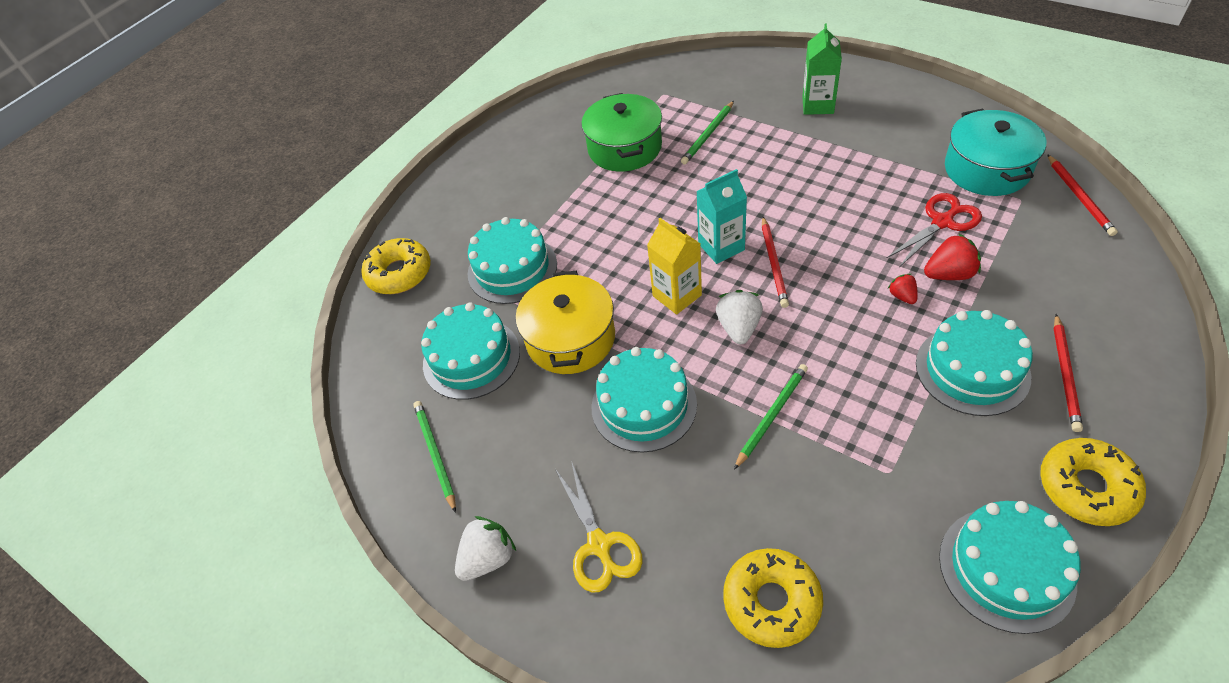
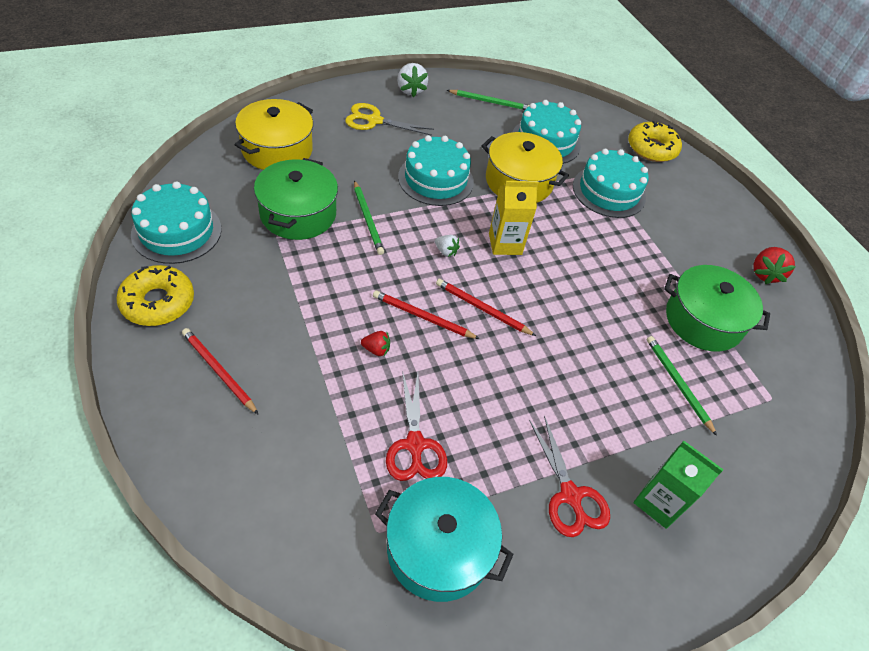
camera: 110 degrees right, 0 degrees up
(721, 247) = (528, 295): turquoise carton -> none
(739, 328) = (446, 251): white strawberry -> white strawberry, size x0.58
(771, 601) = (277, 150): yellow donut -> yellow pot
(839, 480) = (298, 214): none -> green pot
(868, 138) = (570, 495): none -> red scissors
(949, 274) = (363, 395): red strawberry -> red strawberry (764, 274)
(972, 370) = (282, 329): turquoise cake -> none
(1079, 197) = (330, 584): red pencil -> red pencil (422, 317)

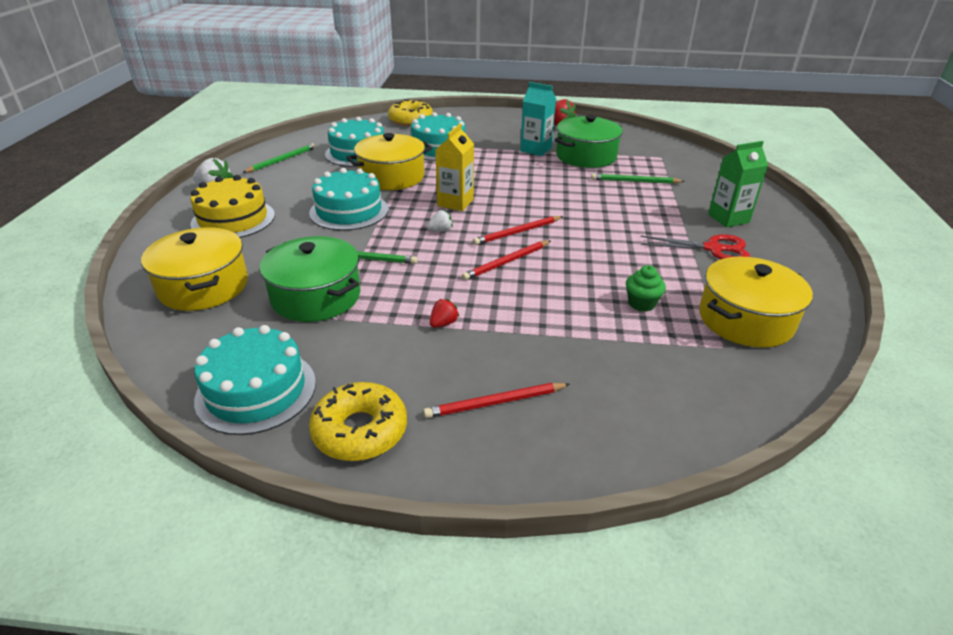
camera: 55 degrees left, 15 degrees down
(374, 120) = (233, 219): yellow scissors -> yellow cake
(376, 349) = (528, 296): red strawberry -> red strawberry (443, 323)
(415, 445) = (641, 303): red scissors -> green cupcake
(438, 548) = (745, 319): turquoise pot -> yellow pot
(678, 270) = (536, 150): none -> turquoise carton

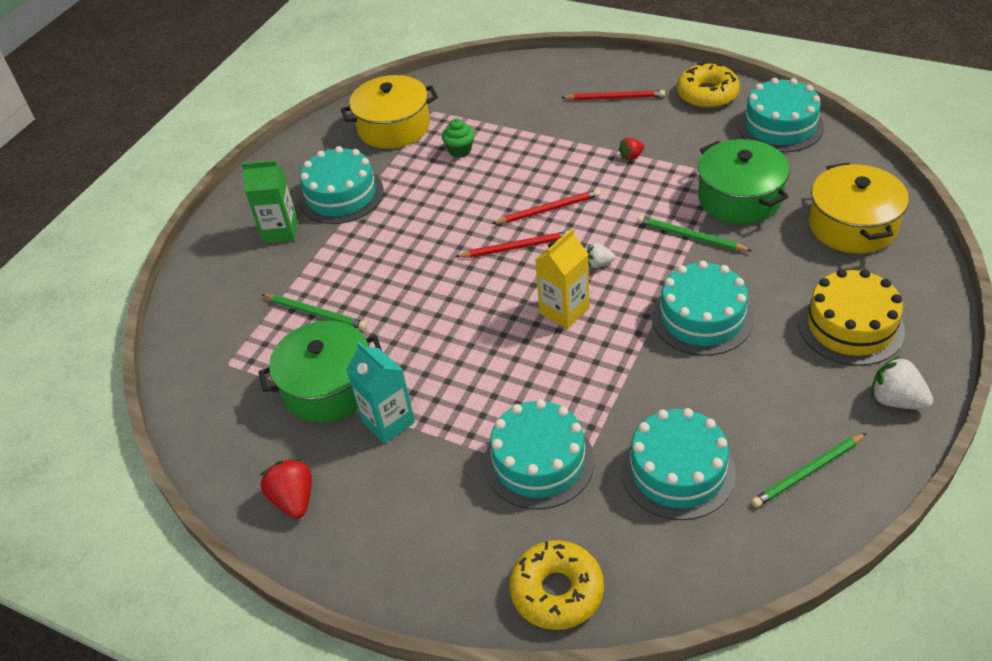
camera: 155 degrees left, 10 degrees up
(392, 177) = (634, 386): yellow pot -> none
(713, 249) = (341, 195): red scissors -> turquoise cake

